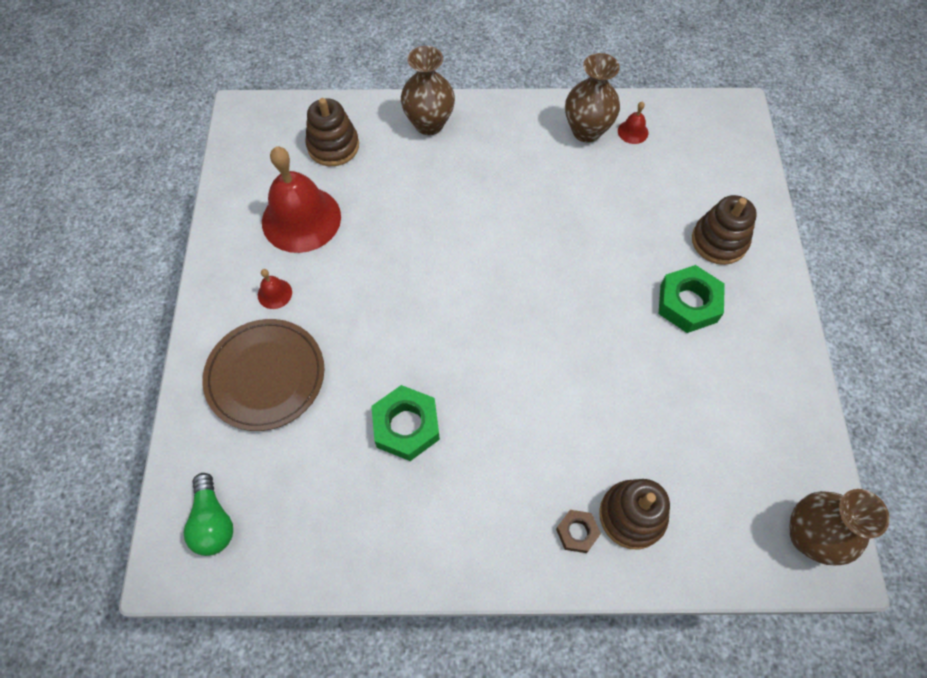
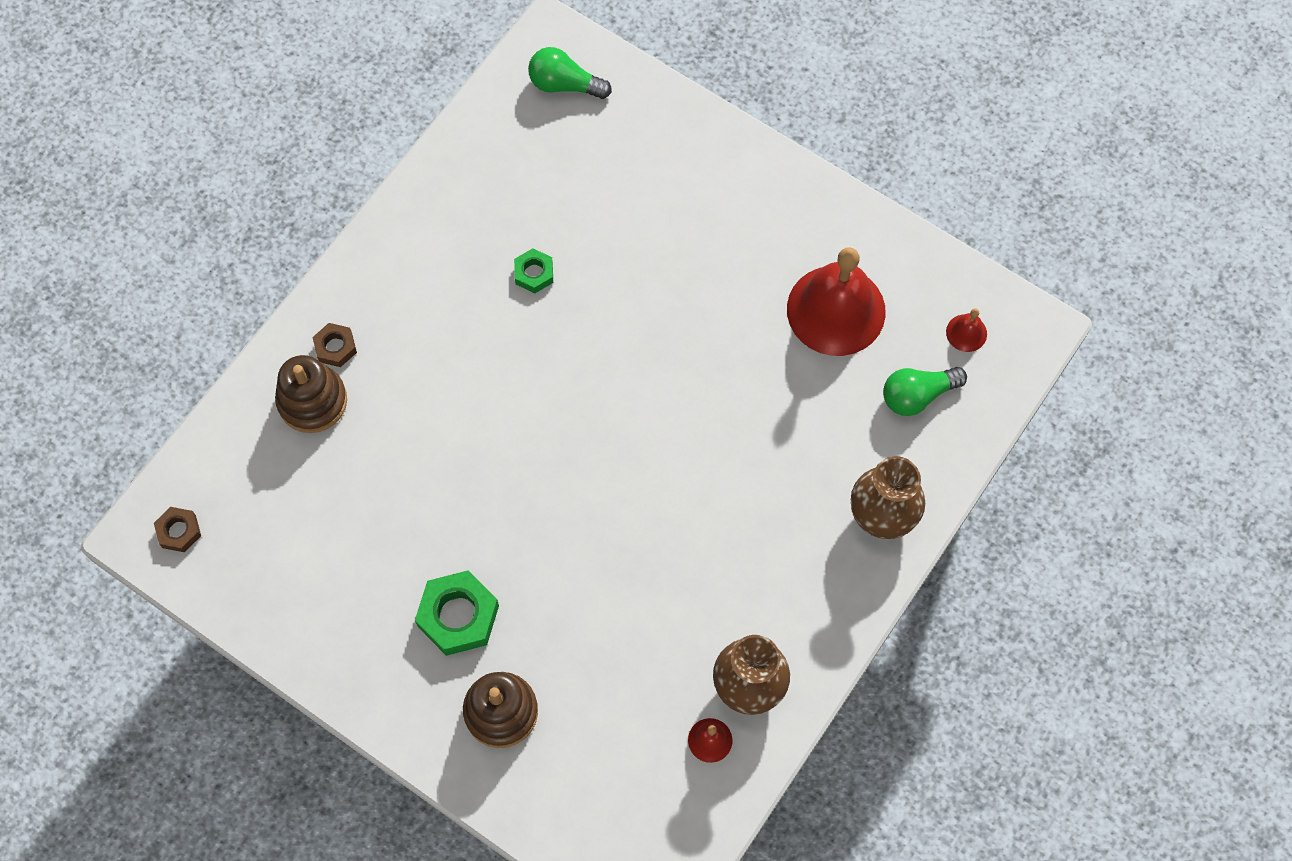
camera: 125 degrees right, 5 degrees up
(266, 376) = (672, 187): brown plate -> none
(274, 293) = (759, 239): red bell -> red bell (966, 333)
(333, 146) = (917, 395): brown stacking toy -> green light bulb
(406, 426) = (534, 273): green nut -> green nut, size x0.56
(808, 536) = (179, 531): brown vase -> brown nut

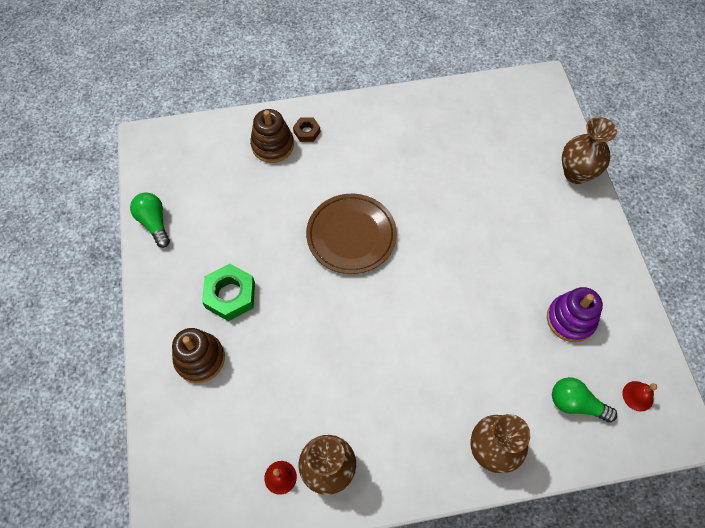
camera: 45 degrees right, 5 degrees down
(179, 531) = (160, 151): brown nut -> none
(520, 426) = (351, 235): none -> brown plate
(534, 273) = (429, 174): green nut -> none
(565, 84) = (530, 105): green light bulb -> green light bulb (154, 223)
(693, 131) = (576, 173): none -> brown vase
(836, 310) = (570, 319): red bell -> purple stacking toy

